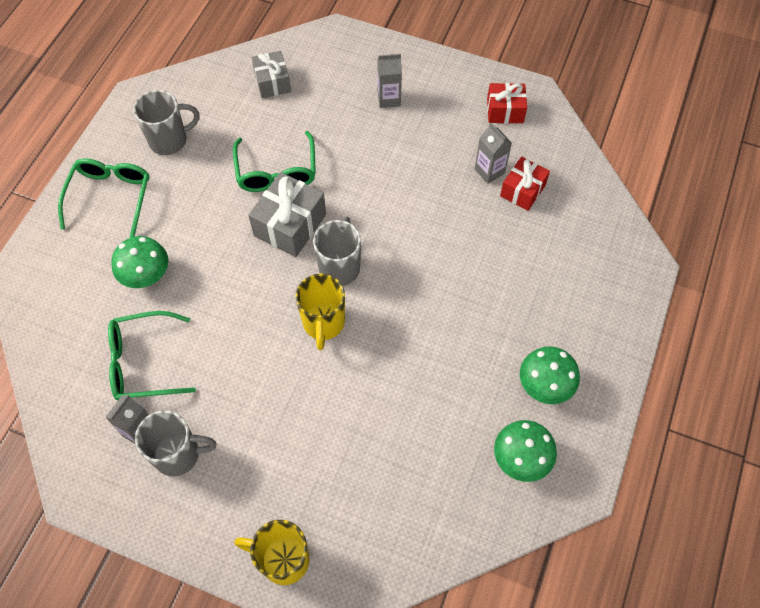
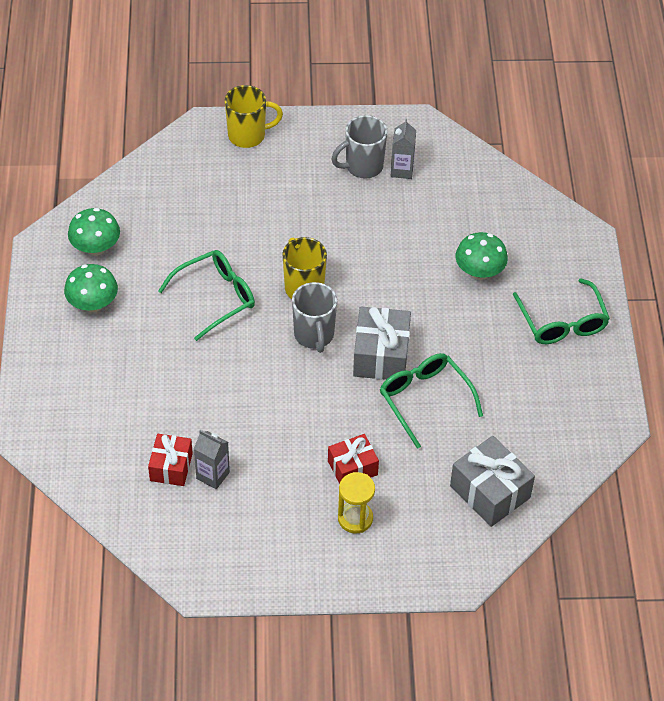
camera: 155 degrees right, 10 degrees down
(143, 362) = (433, 212): green glasses -> green glasses (216, 297)
(169, 140) = (549, 392): grey mug -> none
(272, 82) = (490, 492): grey gift -> grey gift, size x1.53
(389, 99) = (355, 518): grey carton -> yellow hourglass
(505, 111) = (222, 550): red gift -> red gift (352, 468)

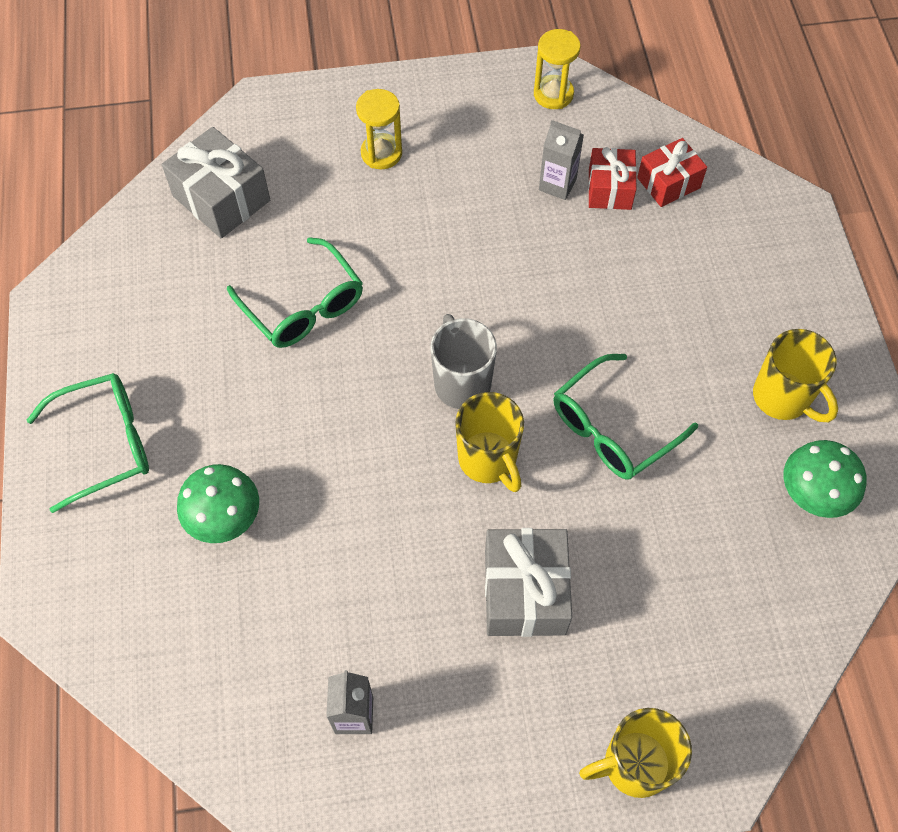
camera: 175 degrees right, 10 degrees up
(93, 304) = (782, 398): green mushroom -> yellow mug
(197, 560) = (553, 94): none -> yellow hourglass
(352, 468) = (390, 210): red gift -> red gift (668, 183)
(363, 166) = (422, 715): grey mug -> none
(381, 355) = (365, 363): grey gift -> grey gift (524, 592)
(562, 322) = (106, 444): green glasses -> green glasses turned 90 degrees clockwise

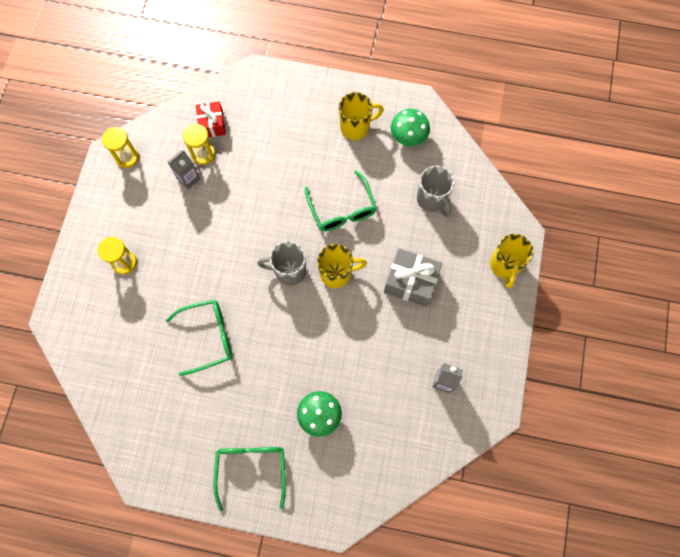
camera: 70 degrees left, 10 degrees up
(221, 198) = (114, 361): grey gift -> none
(610, 189) = (203, 154): red gift -> yellow hourglass
(706, 578) = (432, 200): none -> grey mug

